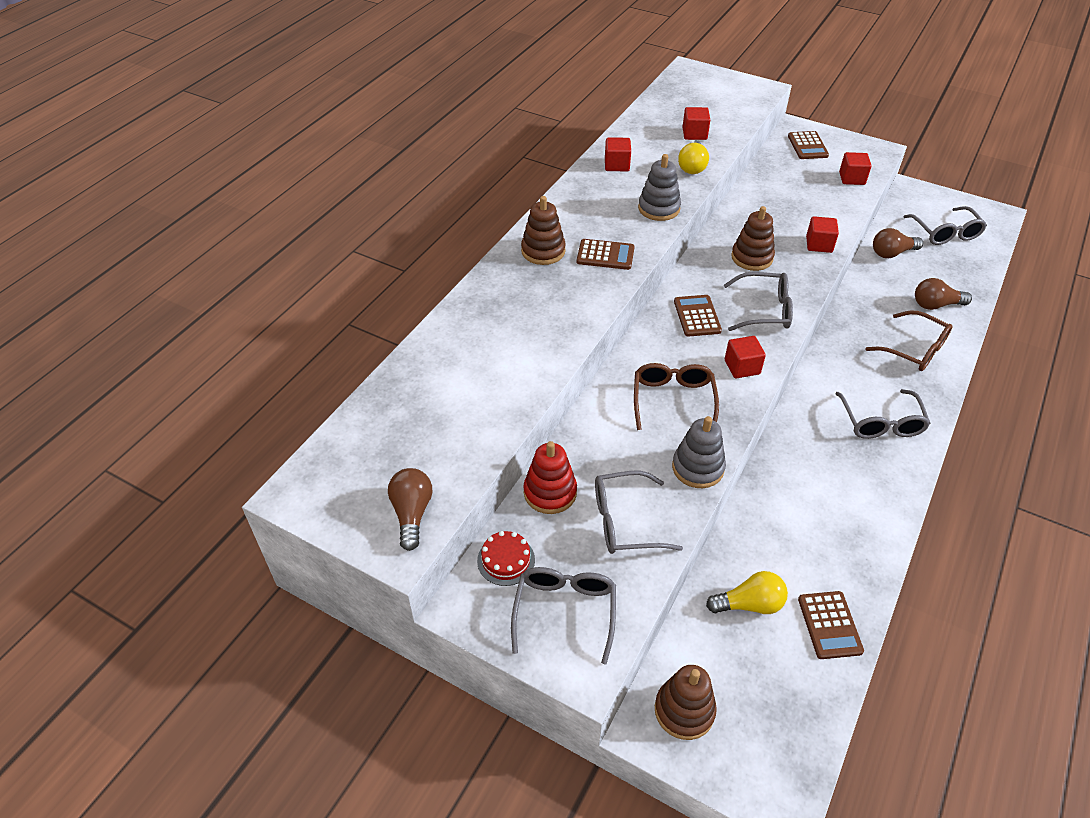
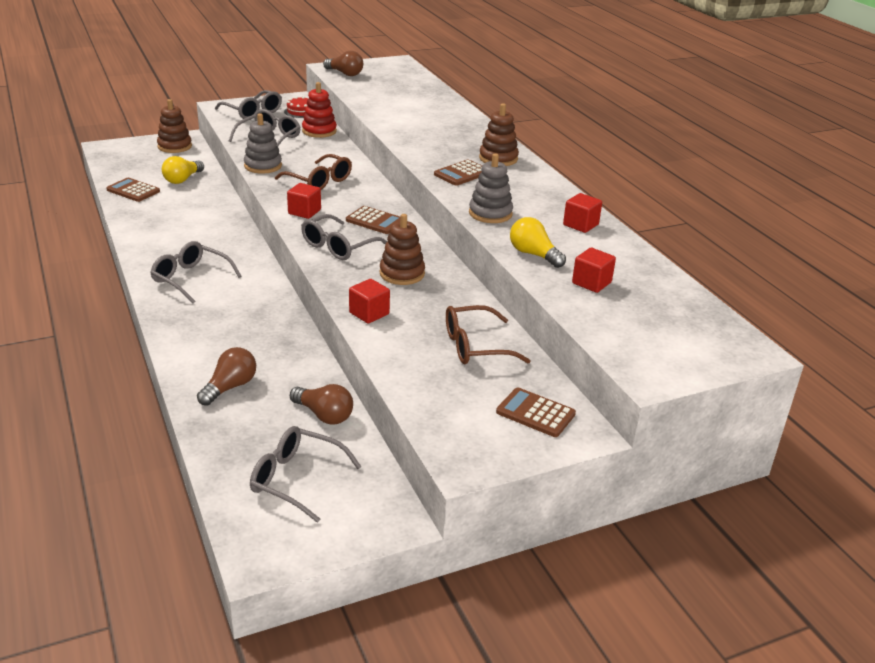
camera: 125 degrees right, 15 degrees down
(852, 178) = (436, 401): red cube -> none
(892, 253) = (324, 415): brown light bulb -> brown light bulb turned 105 degrees clockwise
(915, 350) = (212, 338): brown glasses -> brown glasses (475, 346)

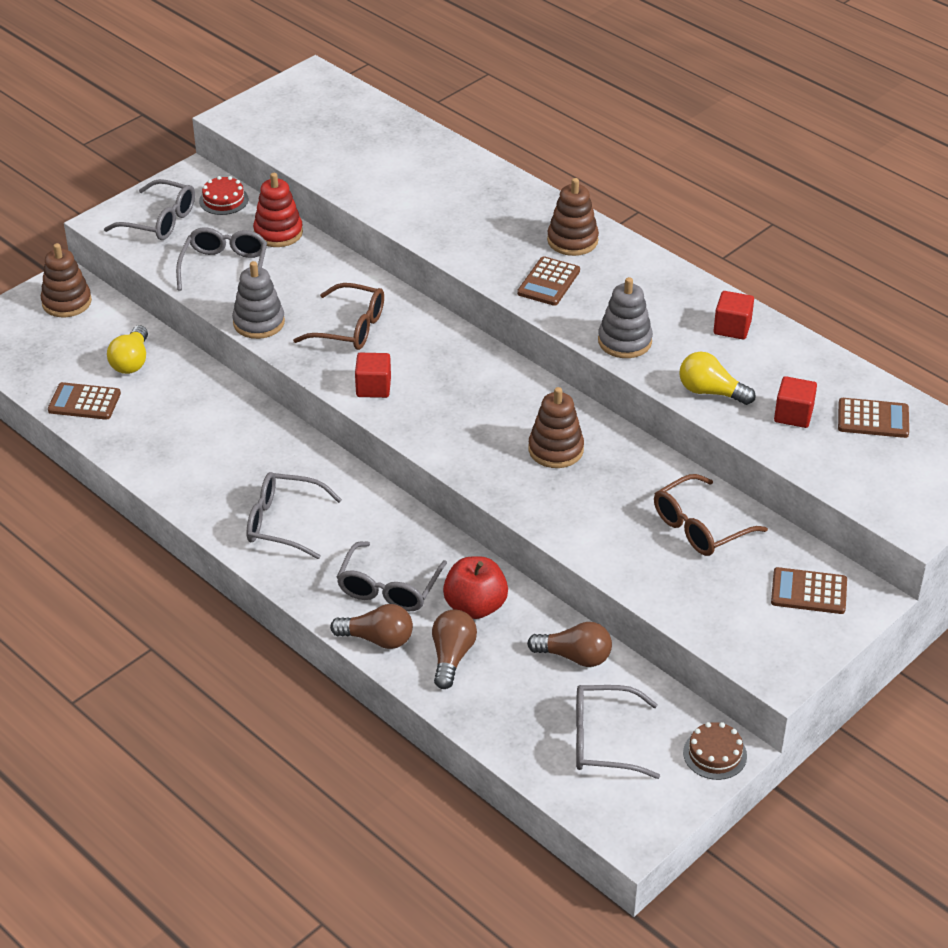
camera: 20 degrees left, 10 degrees up
(277, 362) = (475, 606): none -> red apple
(338, 247) = (455, 431): grey glasses -> grey glasses (388, 588)
(345, 73) = (263, 125): brown light bulb -> brown light bulb (377, 639)
(369, 313) = (561, 519): red cube -> none
(375, 221) = (467, 376): brown calculator -> brown calculator (873, 419)
(382, 520) = (715, 754): none -> brown cake

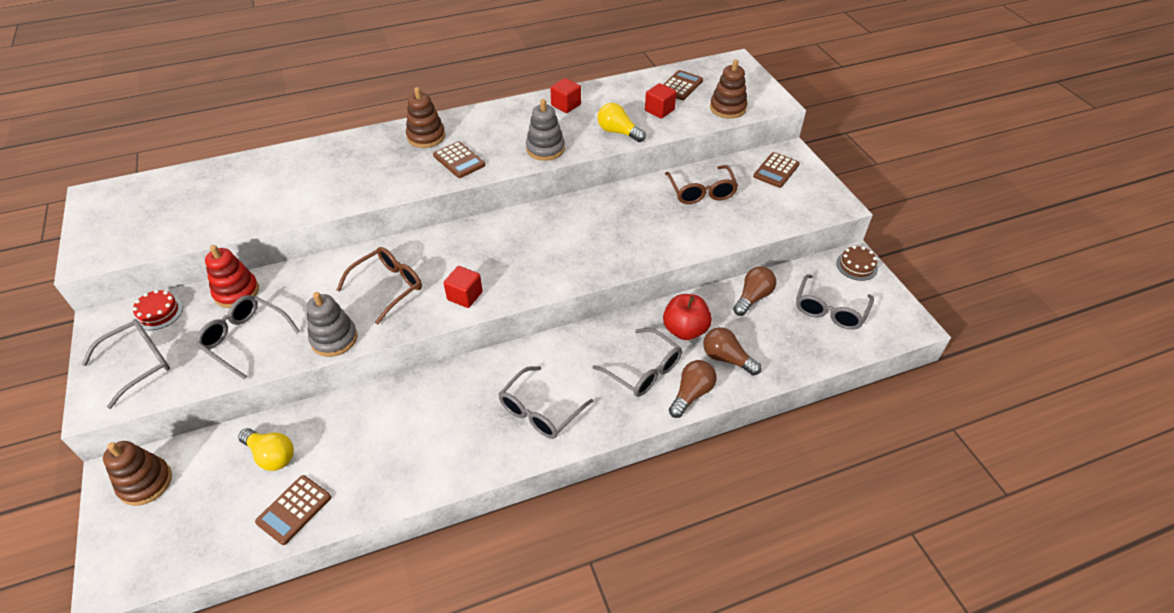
camera: 65 degrees left, 5 degrees up
(556, 450) = (594, 227): brown stacking toy -> brown stacking toy (727, 108)
(711, 392) = (618, 132): yellow light bulb -> yellow light bulb turned 75 degrees clockwise

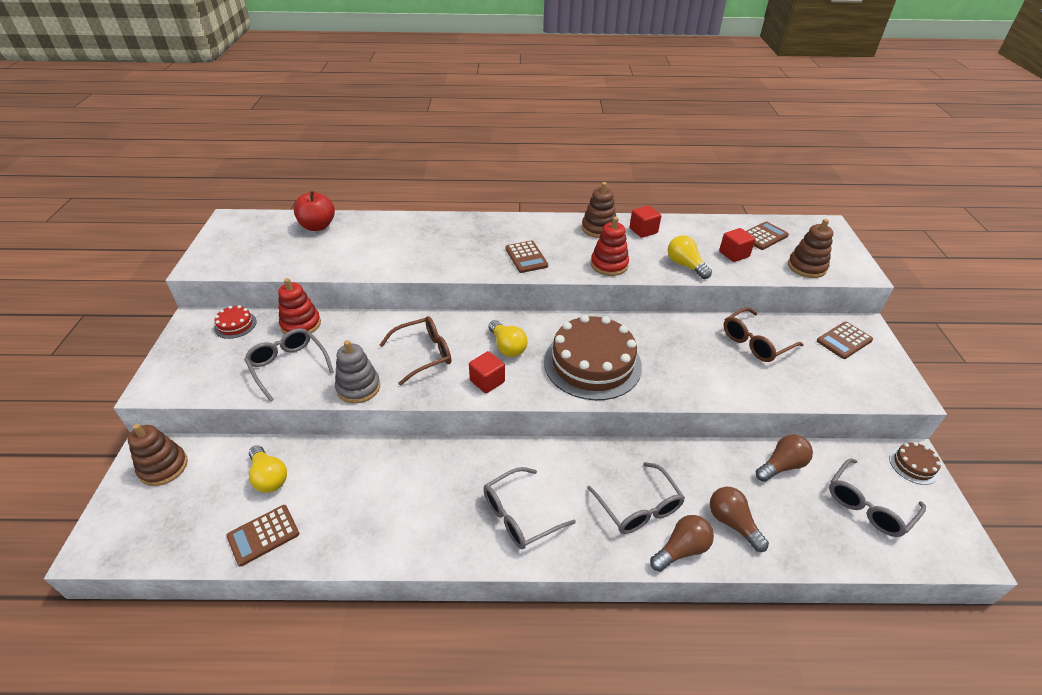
camera: 20 degrees right, 5 degrees down
(139, 363) = (200, 363): grey glasses -> none
(426, 137) = (506, 231): brown stacking toy -> brown stacking toy (598, 228)
(471, 257) = (507, 347): none -> yellow light bulb
(545, 149) = (609, 265): grey stacking toy -> red stacking toy
(560, 251) = (592, 363): none -> brown cake
(685, 330) = (696, 478): red apple -> red apple (317, 226)
(701, 192) = (755, 343): brown glasses -> brown glasses turned 45 degrees clockwise

